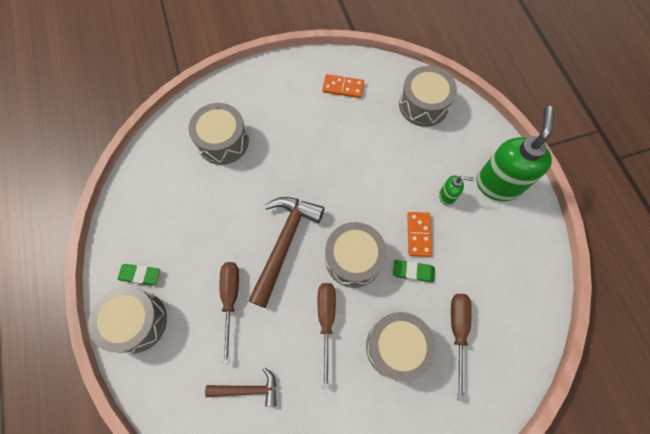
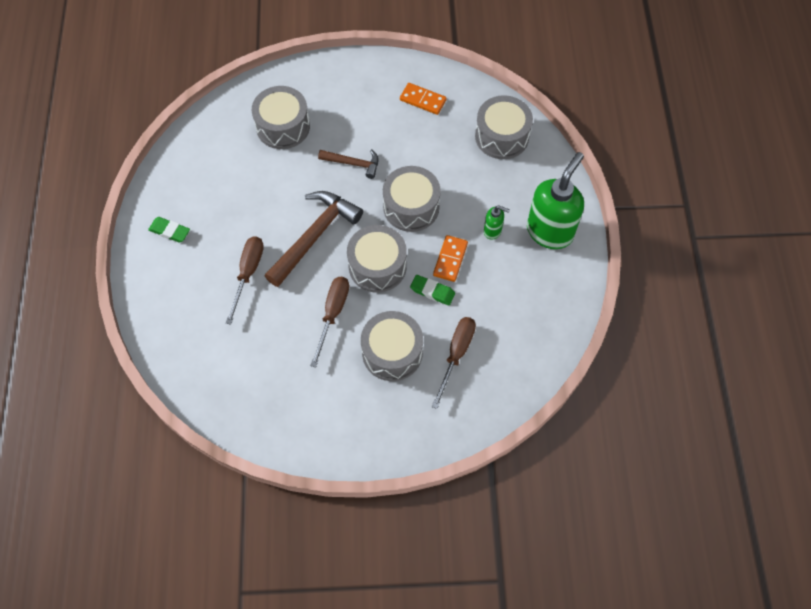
camera: 15 degrees right, 5 degrees down
(136, 322) = (156, 271): grey drum -> grey drum (411, 207)
(248, 389) = (242, 352): brown hammer -> brown hammer (353, 163)

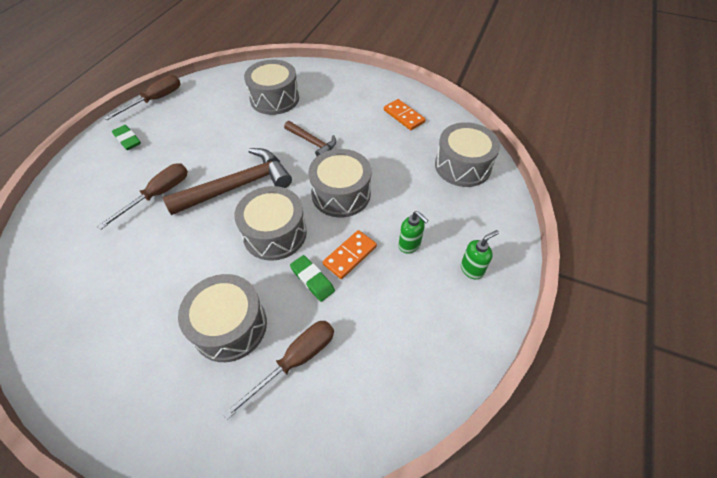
camera: 25 degrees right, 10 degrees down
(332, 314) = (201, 261): brown screwdriver -> brown screwdriver (155, 100)
(550, 231) = (472, 269): green soap dispenser -> green soap dispenser, size x0.45

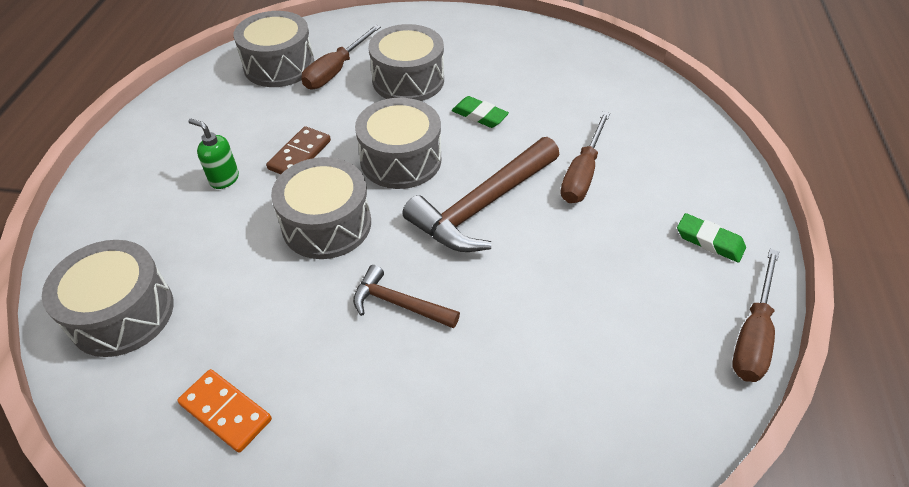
camera: 165 degrees right, 5 degrees down
(274, 99) = (519, 397): grey drum -> grey drum (279, 65)
(312, 280) = (338, 126): green eraser -> green eraser (479, 115)
(350, 255) = (299, 155): orange domino -> brown domino
(472, 269) = (147, 168): green soap dispenser -> none

